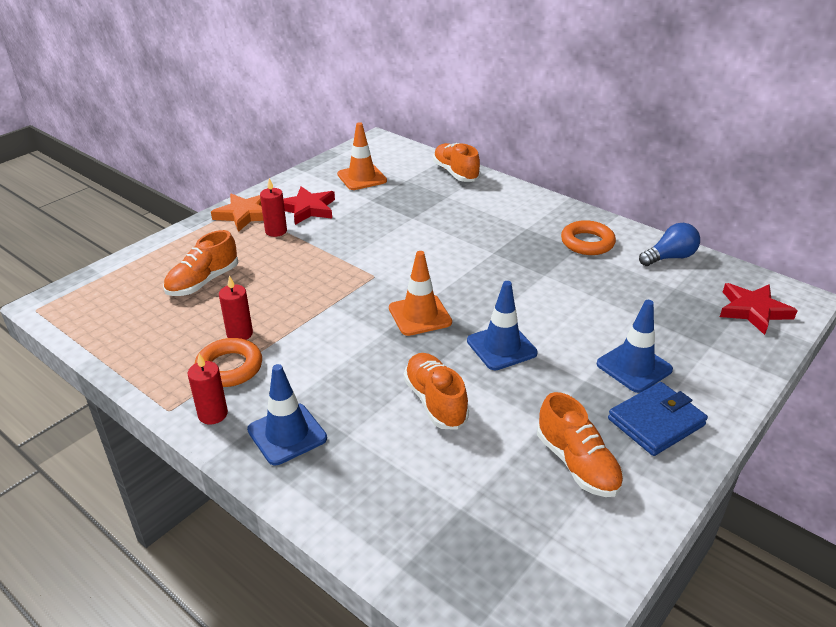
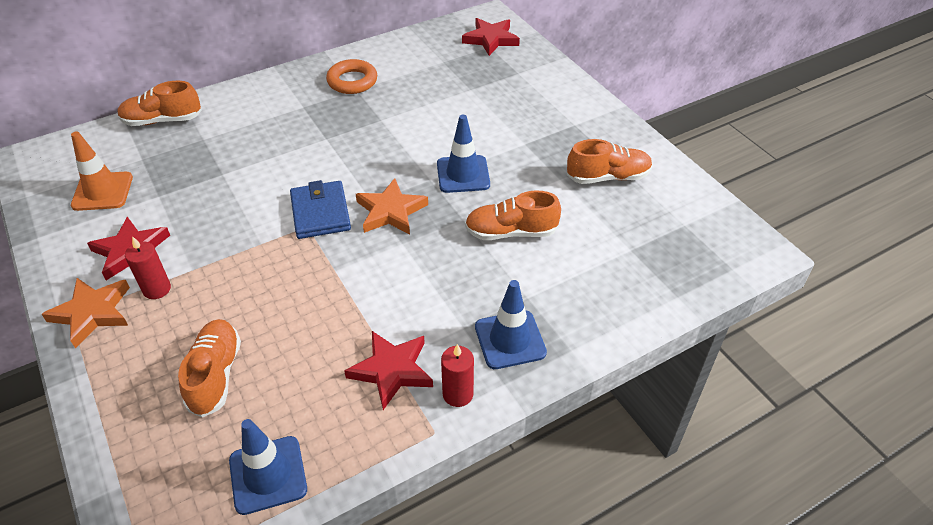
camera: 70 degrees left, 10 degrees up
(203, 282) = (215, 375): orange shoe -> orange shoe turned 150 degrees counterclockwise
(229, 367) = (391, 370): orange ring -> red star
(240, 334) = (339, 353): red candle -> none
(420, 315) = (391, 211): orange traffic cone -> orange star
(634, 367) = (522, 115): blue traffic cone -> blue traffic cone (268, 475)
(656, 422) = (582, 126): blue wallet -> blue wallet (320, 213)
(669, 257) = (403, 49): blue light bulb -> none

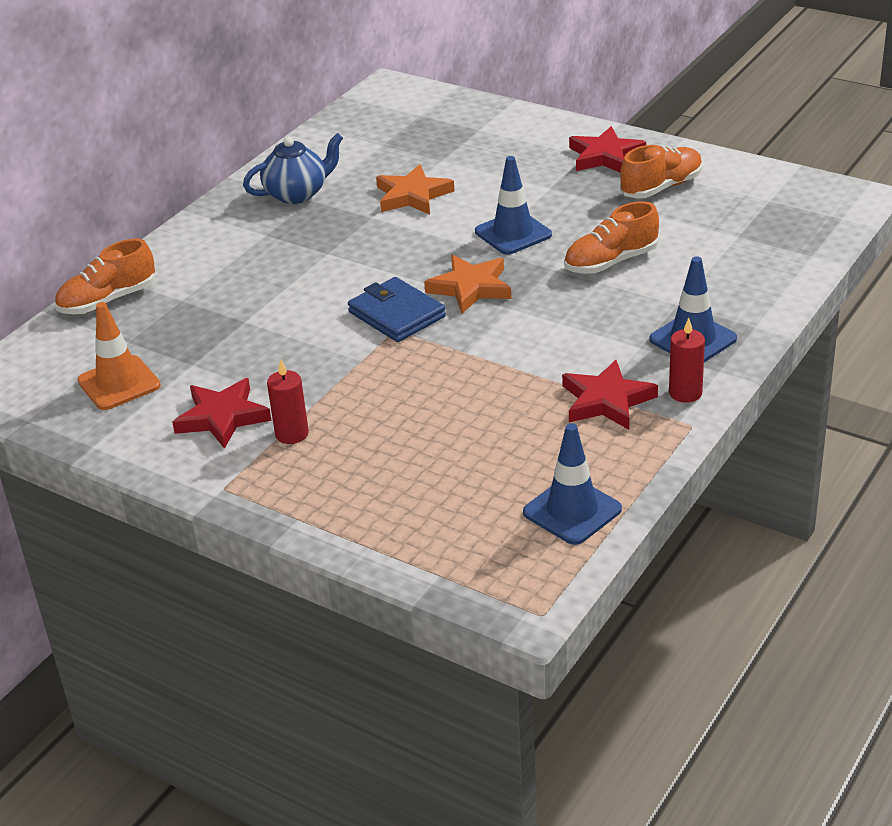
camera: 25 degrees left, 10 degrees down
(92, 313) = (243, 477): orange star -> orange star (412, 196)
(215, 375) = (437, 469): orange shoe -> none
(352, 81) = (297, 194): orange ring -> blue teapot
(491, 39) = (415, 108): red star -> red star (605, 156)

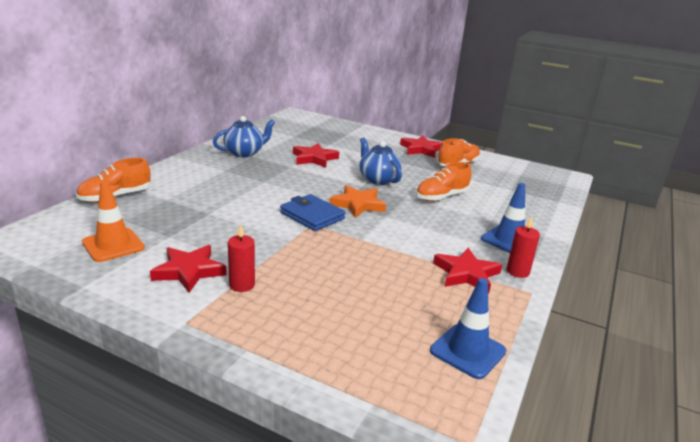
camera: 10 degrees left, 10 degrees down
(412, 196) = (314, 158): orange star -> red star
(513, 233) = (378, 179): blue traffic cone -> blue teapot

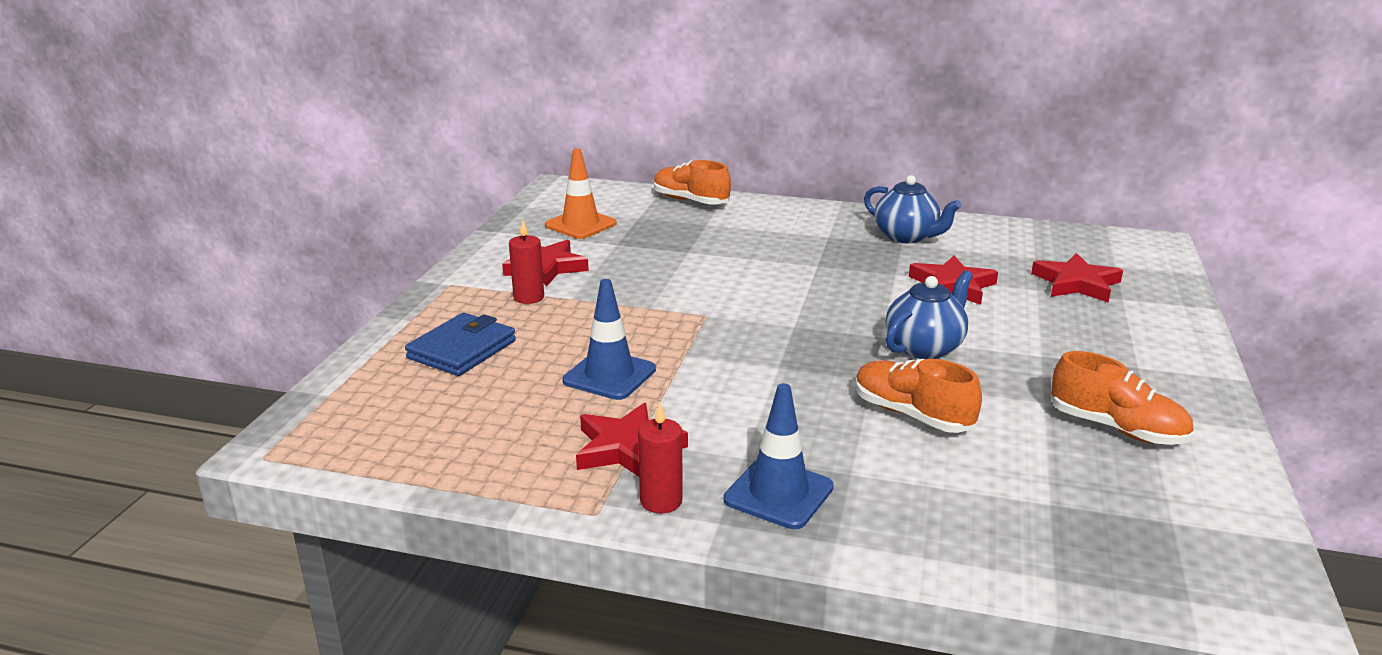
camera: 80 degrees right, 0 degrees up
(312, 216) = (733, 312): blue wallet -> blue wallet (462, 349)
(358, 204) = (802, 340): orange star -> none
(421, 149) = (1150, 380): red star -> red star (1076, 283)
(467, 351) = (426, 452): blue traffic cone -> blue traffic cone (609, 375)

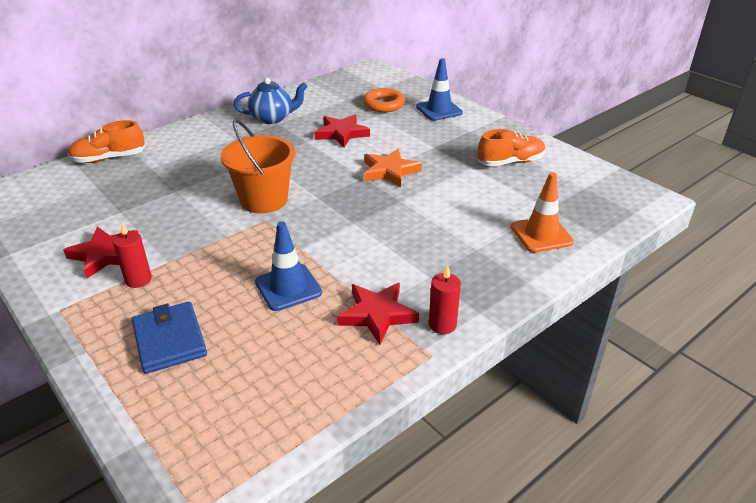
camera: 55 degrees left, 10 degrees up
(580, 225) = (65, 213): orange traffic cone -> orange traffic cone (541, 234)
(741, 299) = (264, 200): none -> orange bucket
(778, 494) = (473, 280): blue traffic cone -> blue traffic cone (439, 110)
(912, 415) = (445, 206): orange shoe -> none
(925, 347) = (389, 171): blue teapot -> orange star
(1076, 283) = (384, 104): red star -> orange ring

